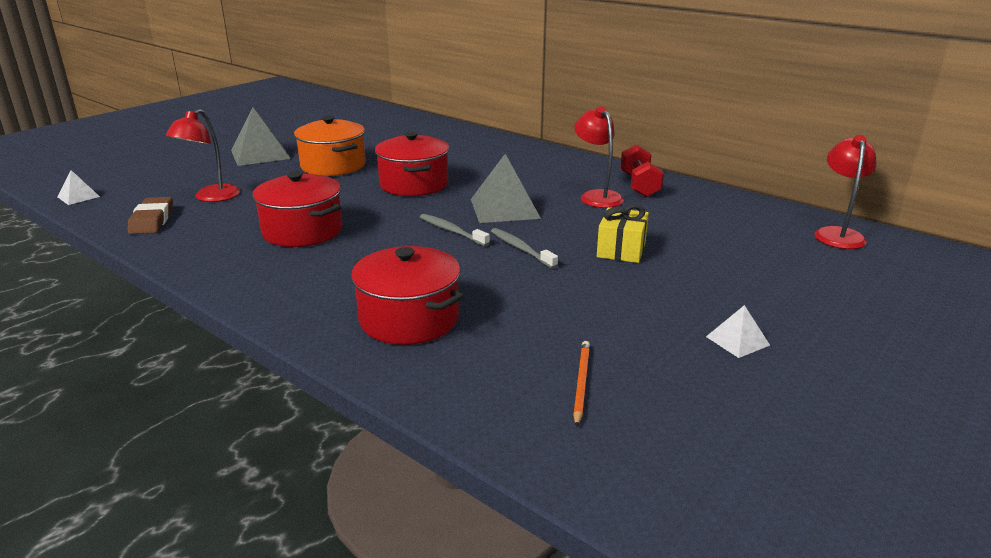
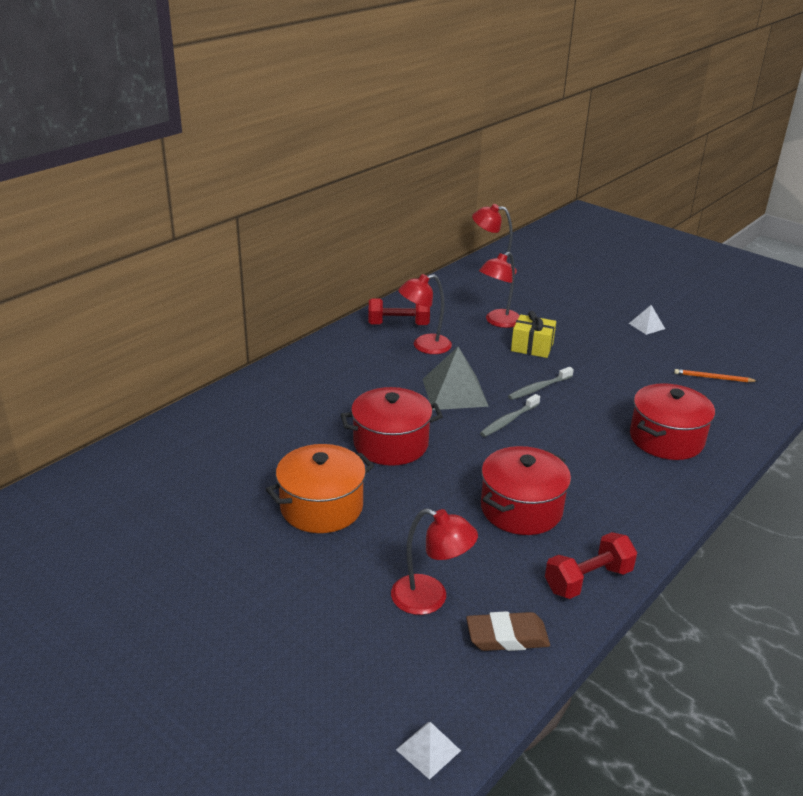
camera: 90 degrees left, 5 degrees up
(190, 253) = (588, 580): none -> red dumbbell
(260, 154) = (260, 582): grey pyramid -> none
(678, 233) = (498, 322): none -> red lamp

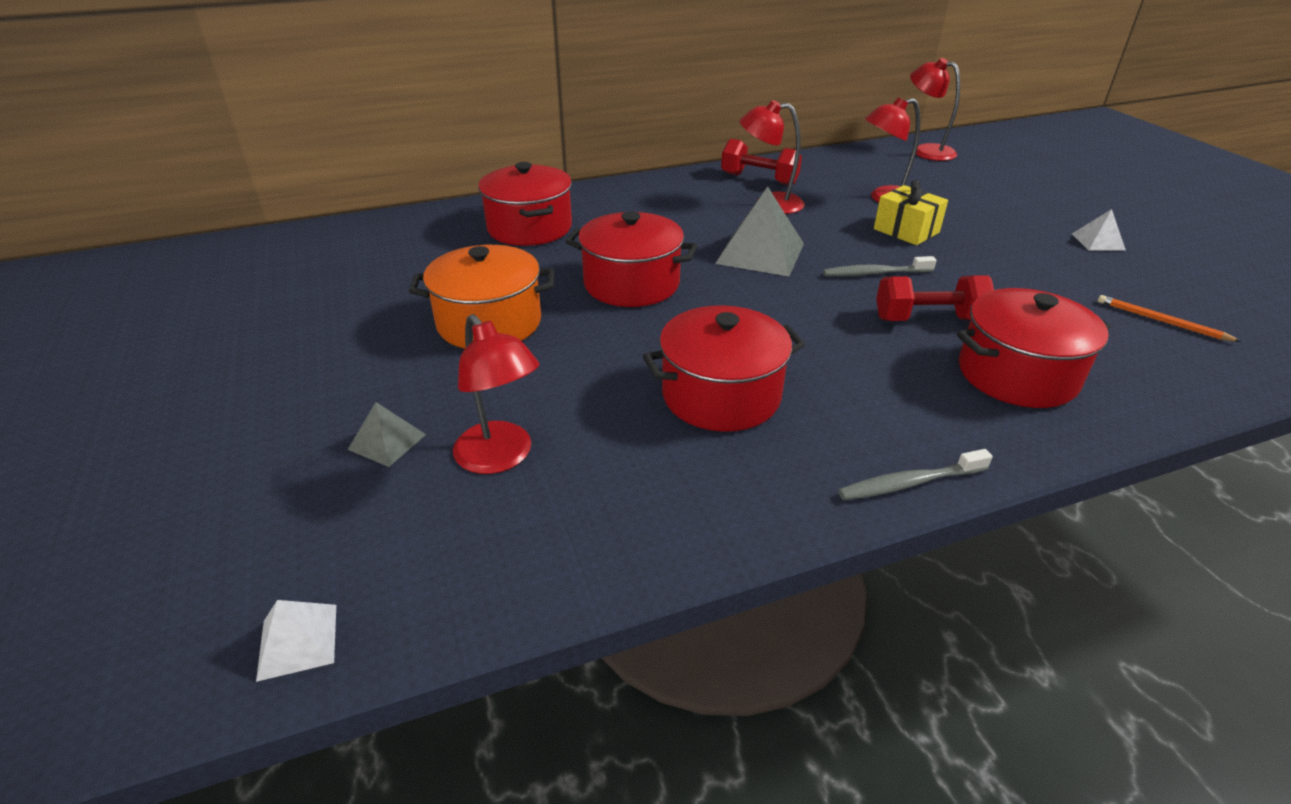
camera: 30 degrees right, 5 degrees up
(267, 417) = (529, 228): none -> red pot
(346, 617) = (387, 441): none -> grey pyramid
(507, 636) = (547, 540): brown eraser -> none
(509, 420) = (800, 297): grey toothbrush -> grey toothbrush (909, 483)
(588, 580) = (730, 512): red dumbbell -> red dumbbell (928, 319)

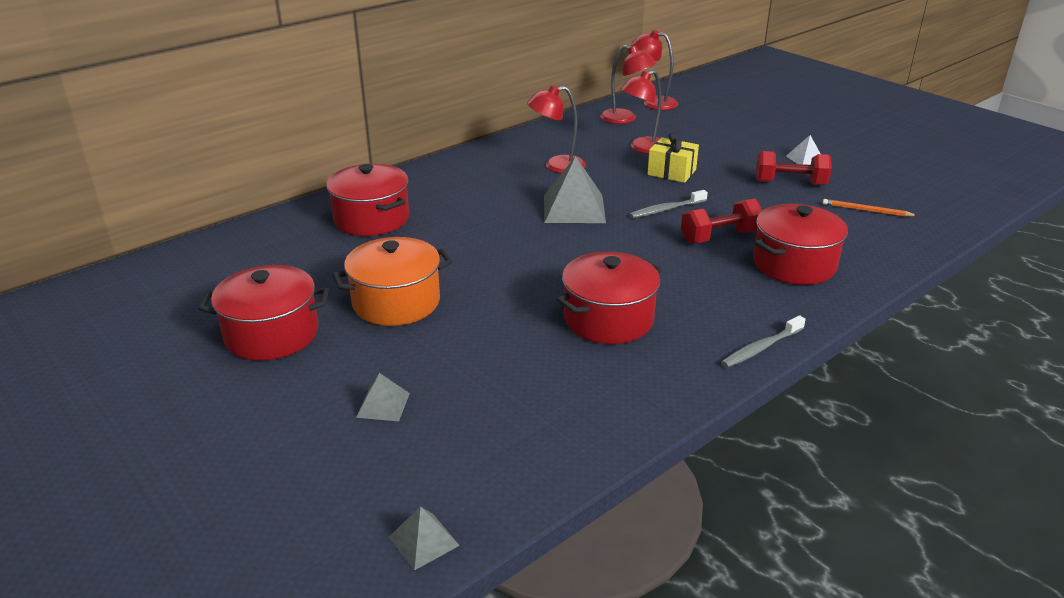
camera: 20 degrees left, 5 degrees down
(297, 641) = (424, 541): white pyramid -> grey pyramid
(501, 457) = (479, 395): red lamp -> red lamp (625, 119)
(631, 284) = (489, 250): red pot -> red pot (272, 334)
(759, 179) = (536, 146): red dumbbell -> red dumbbell (790, 183)

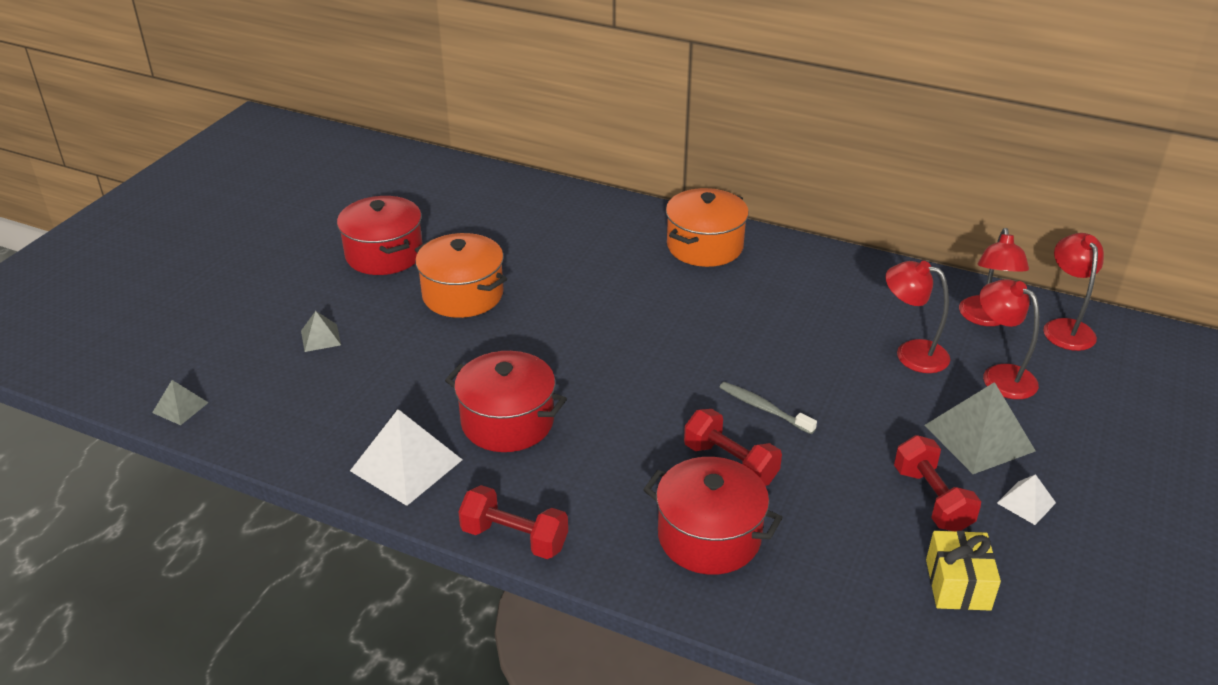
camera: 65 degrees right, 5 degrees up
(371, 219) = (591, 233): red pot -> none
(447, 179) = (705, 246): none -> orange pot
(556, 166) = (800, 304): red lamp -> red lamp (1000, 376)
(574, 208) = (710, 342): grey pyramid -> grey pyramid (979, 438)
(634, 387) = (406, 465): none -> white pyramid
(671, 172) = (866, 391): yellow gift -> yellow gift (958, 584)
(761, 348) = (514, 538): grey toothbrush -> red dumbbell
(866, 210) = (913, 586): orange pencil -> none

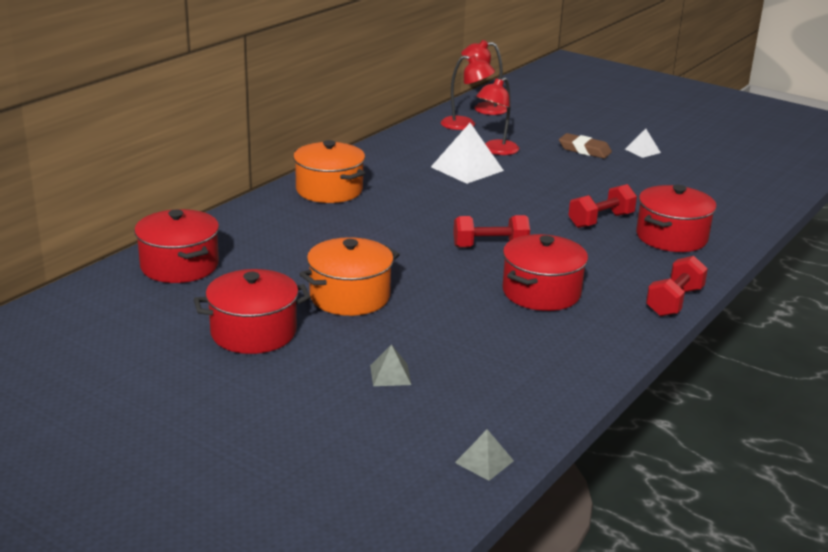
camera: 80 degrees left, 10 degrees down
(406, 465) = (589, 339): white pyramid -> white pyramid (467, 168)
(496, 196) = (179, 266): none -> red pot
(764, 408) = (544, 202): grey toothbrush -> none
(932, 499) = (639, 172): red dumbbell -> red dumbbell (490, 247)
(958, 584) = (708, 179): yellow gift -> none
(979, 438) = (584, 150): grey pyramid -> brown eraser
(1000, 376) = (526, 133): red lamp -> none

